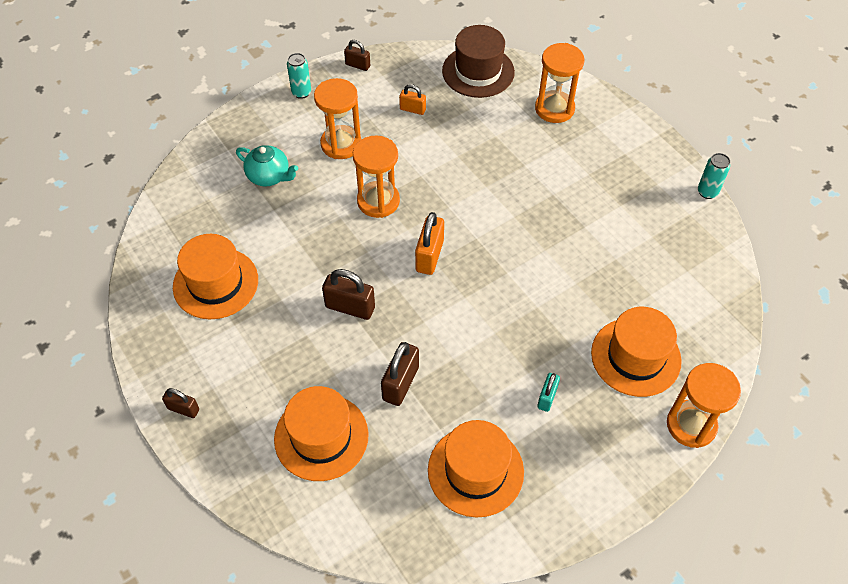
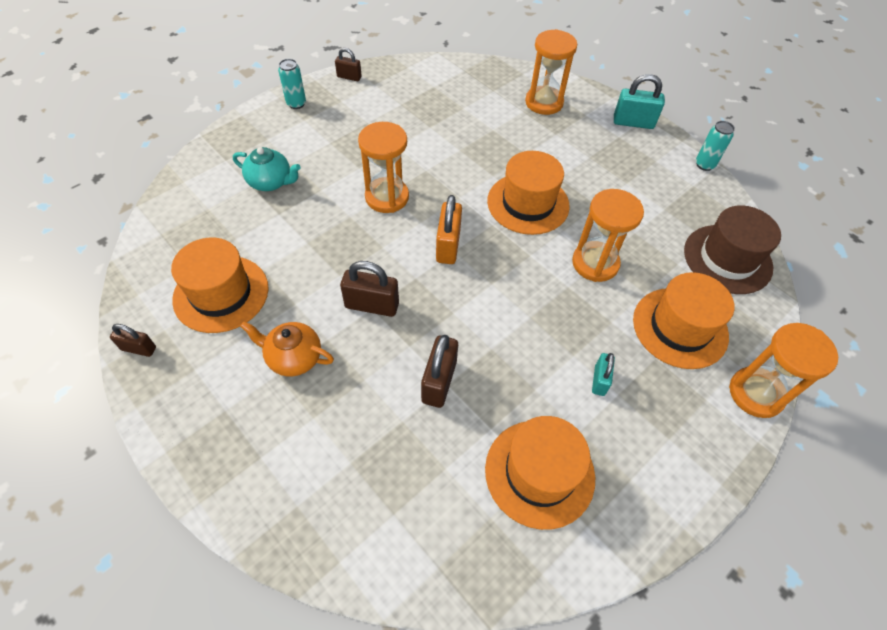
camera: 10 degrees left, 0 degrees up
(183, 409) = (192, 439): brown padlock -> brown padlock (139, 349)
(275, 348) = (293, 358): none -> orange teapot
(321, 437) = (358, 453): orange hat -> orange hat (528, 203)
(341, 144) = (341, 147): orange hourglass -> orange hourglass (595, 263)
(412, 109) = (408, 112): orange padlock -> none
(478, 71) = (465, 76): brown hat -> brown hat (727, 259)
(644, 138) = (633, 122): none -> turquoise padlock

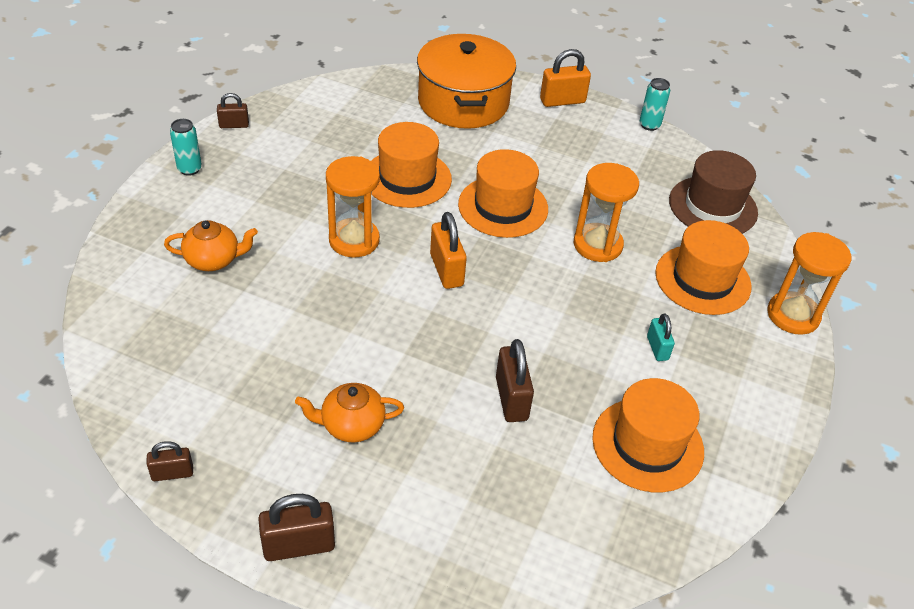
camera: 25 degrees left, 10 degrees down
(221, 293) = (231, 389): orange hat -> orange hat (407, 178)
(271, 182) = (213, 260): turquoise teapot -> orange teapot
(372, 305) = (402, 350): brown padlock -> brown padlock (299, 545)
(544, 102) = (463, 102): orange hourglass -> orange pot
(633, 122) = (562, 101): turquoise padlock -> orange padlock

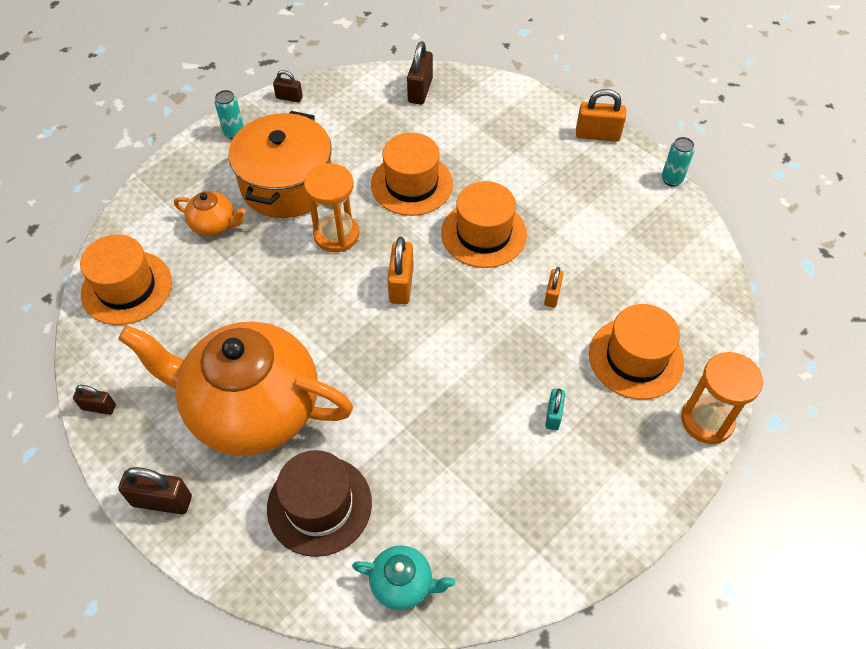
camera: 25 degrees right, 10 degrees up
(351, 425) = (252, 408): orange teapot -> orange teapot, size x2.43
(463, 102) = (501, 116): orange pot -> orange pot (287, 184)
(511, 398) = (396, 425): brown padlock -> brown padlock (420, 90)
(597, 245) = (552, 295): orange hourglass -> orange padlock
(600, 542) = (403, 584): none -> turquoise teapot
(647, 444) = (494, 506): orange hat -> orange hat (127, 288)
(713, 206) = (688, 283): brown hat -> brown hat (319, 505)

